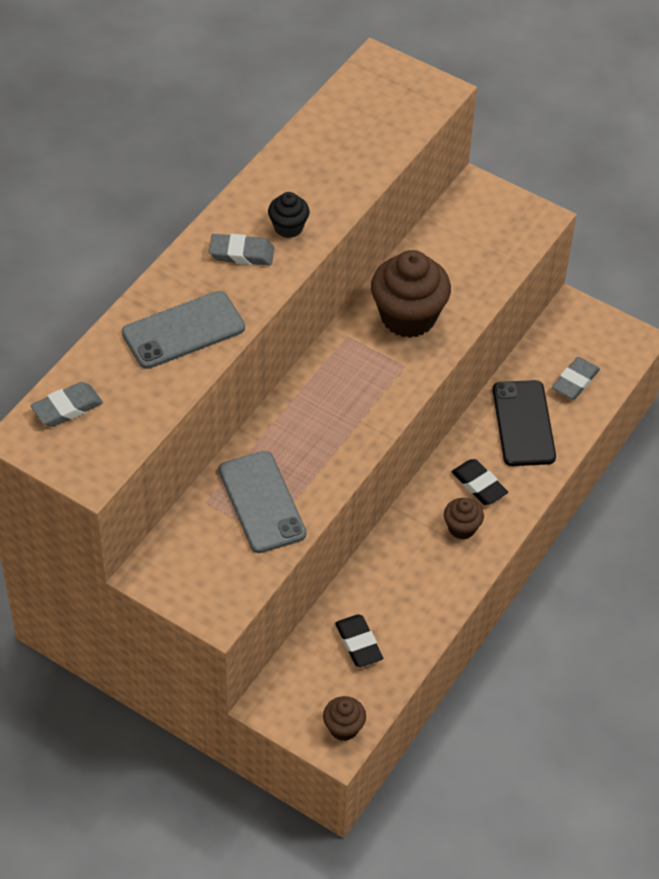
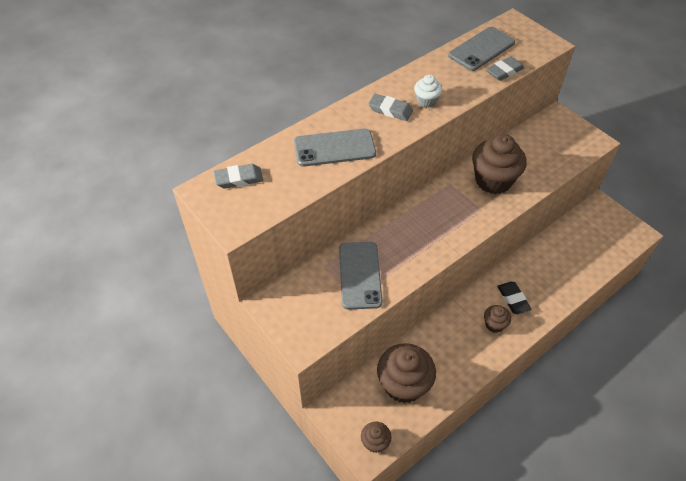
camera: 20 degrees right, 0 degrees up
(288, 227) = (426, 101): black cupcake -> white cupcake
(342, 122) = (481, 49): none -> grey phone
(358, 643) = (403, 384): black eraser -> brown cupcake
(523, 423) = (552, 267): black phone -> none
(575, 381) = (592, 249): grey eraser -> grey eraser (504, 71)

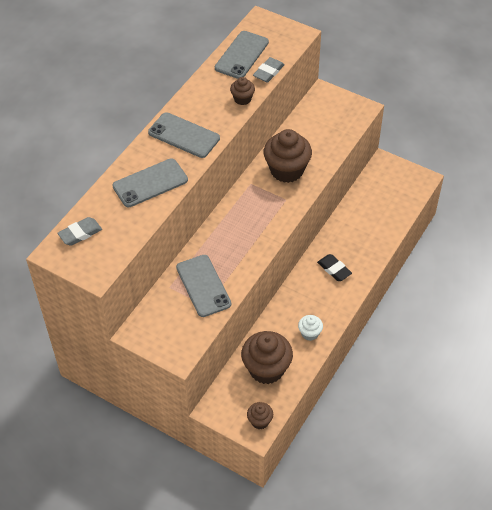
camera: 20 degrees left, 0 degrees up
(390, 110) = (184, 135): grey eraser -> grey phone
(426, 101) = (211, 118): white cupcake -> white cupcake (310, 333)
(494, 324) = (325, 296): brown cupcake -> brown cupcake (242, 99)

